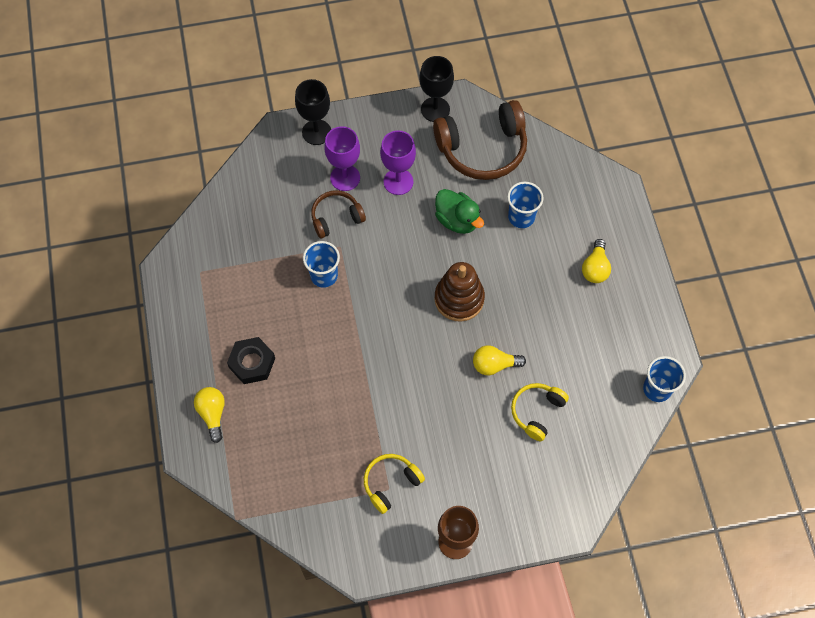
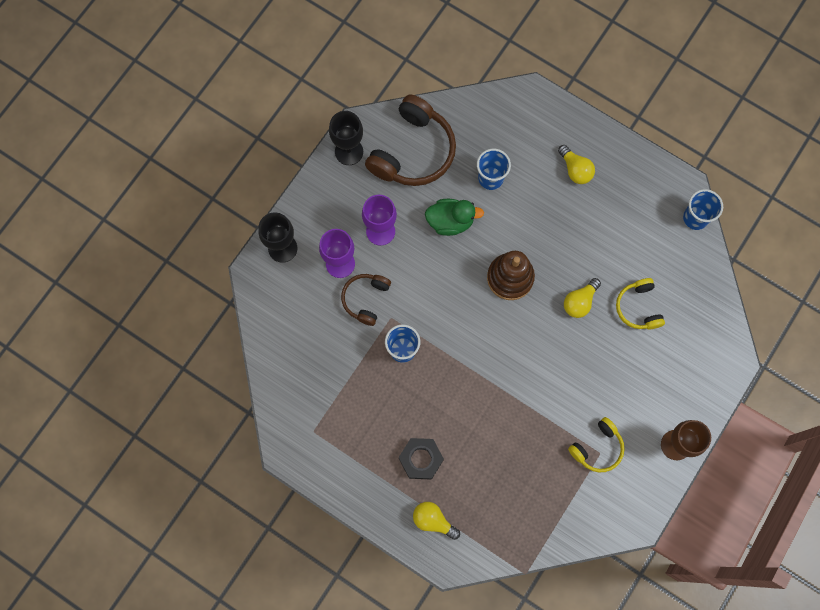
camera: 45 degrees left, 10 degrees up
(391, 483) = (597, 448): yellow headphones -> yellow headphones turned 135 degrees counterclockwise

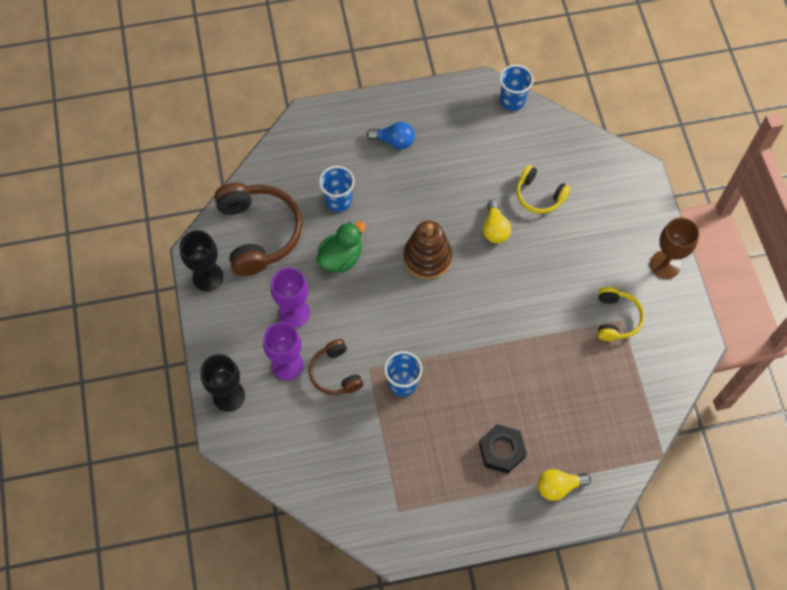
camera: 45 degrees left, 10 degrees down
(575, 170) = (394, 141): yellow light bulb -> blue light bulb

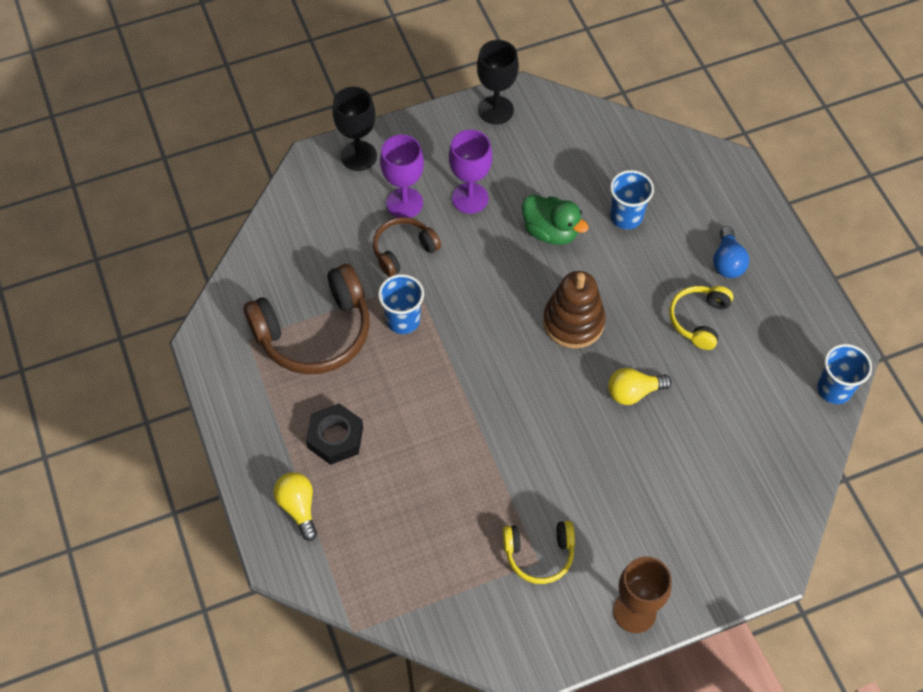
camera: 80 degrees right, 5 degrees down
(259, 233) = (562, 146): brown headphones -> brown headphones (315, 332)
(539, 195) = (697, 439): yellow headphones -> yellow headphones (699, 320)

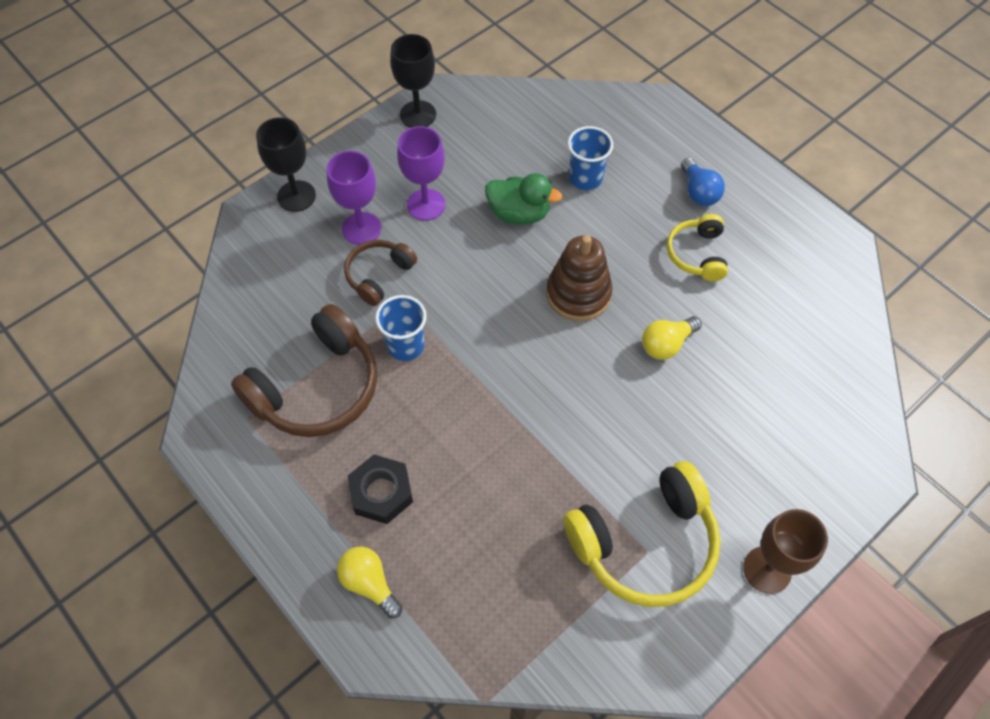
camera: 20 degrees left, 0 degrees up
(539, 554) = (645, 543): yellow headphones -> yellow headphones, size x1.80
(834, 389) = (851, 280): blue cup -> none

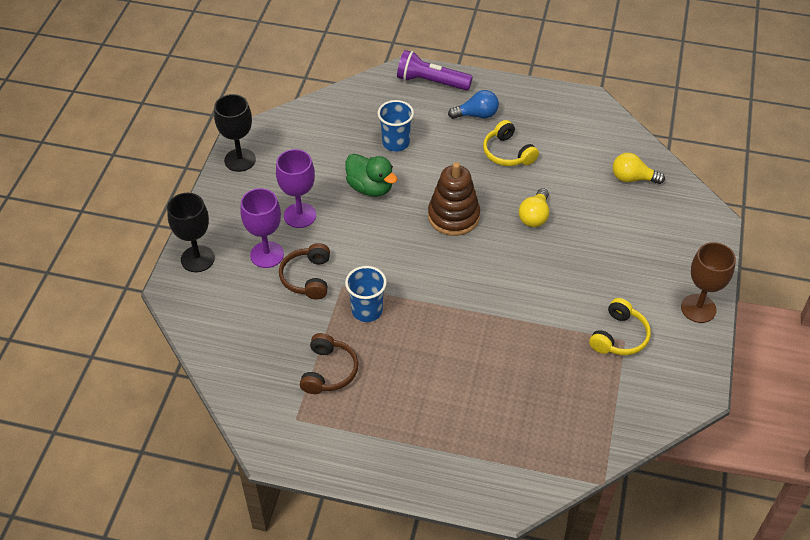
camera: 35 degrees left, 10 degrees down
(317, 387) = (329, 371): brown headphones -> brown headphones, size x0.56
(369, 583) = (473, 464): yellow light bulb -> yellow light bulb (632, 178)
(381, 492) = (432, 407): black nut -> none
(519, 213) = (370, 188): green duck -> green duck turned 60 degrees clockwise
(645, 543) = (619, 336): yellow headphones -> yellow headphones, size x0.56
(679, 129) = (431, 82): none -> purple flashlight
(698, 192) = (476, 115): blue light bulb -> blue light bulb turned 45 degrees counterclockwise

